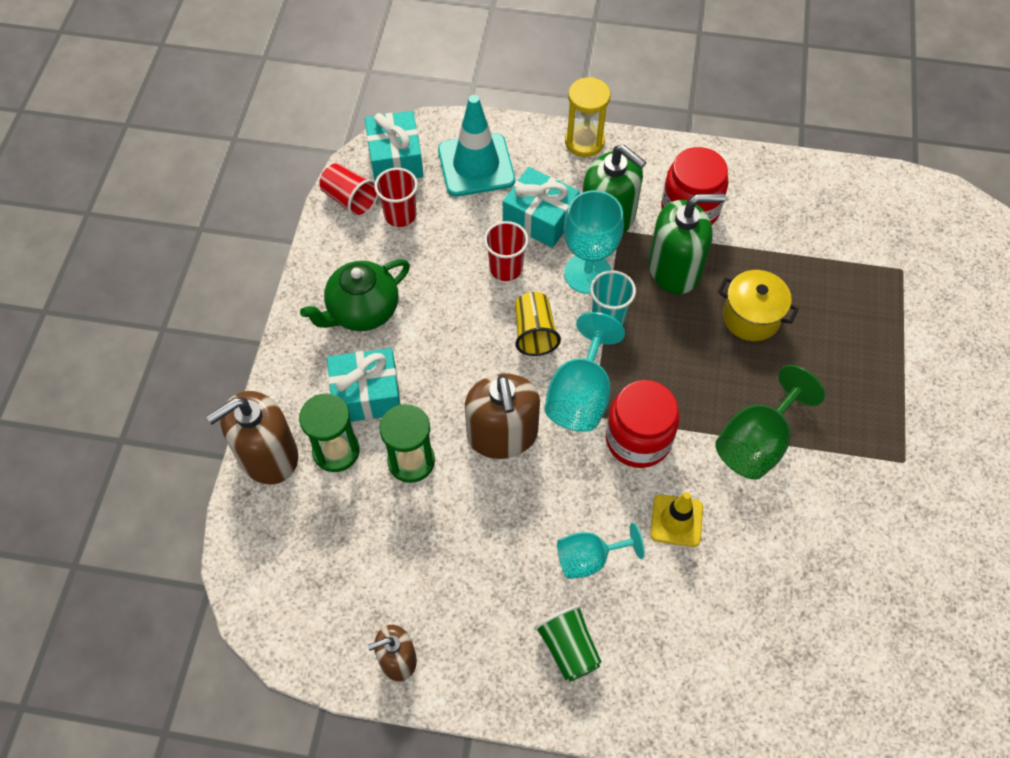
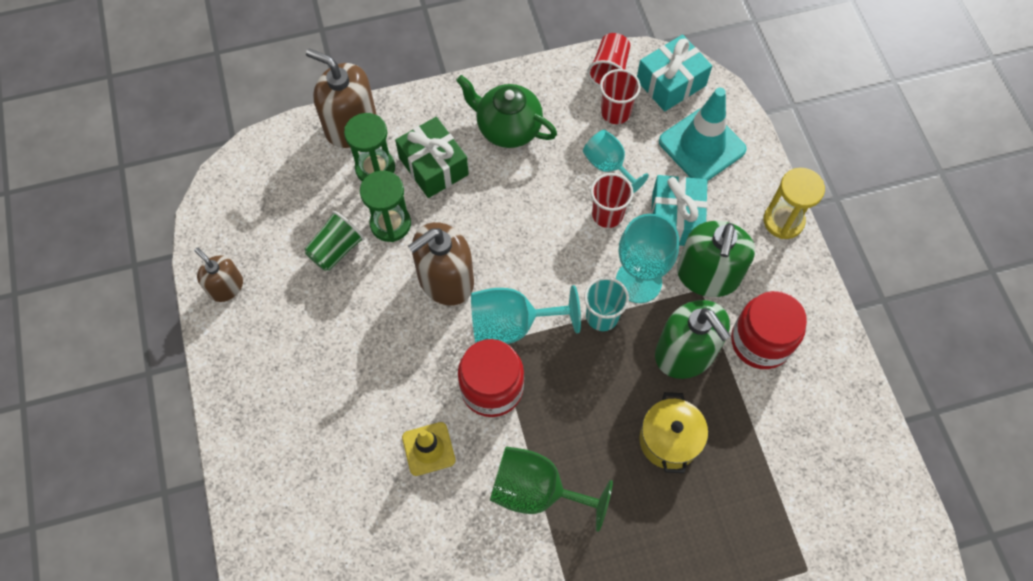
camera: 65 degrees right, 5 degrees up
(366, 395) = (433, 166): turquoise gift -> green gift
(534, 333) = (554, 264): yellow cup -> none
(568, 648) = (281, 406): green cup -> green cup (336, 250)
(589, 559) = (364, 392): turquoise goblet -> turquoise goblet (608, 166)

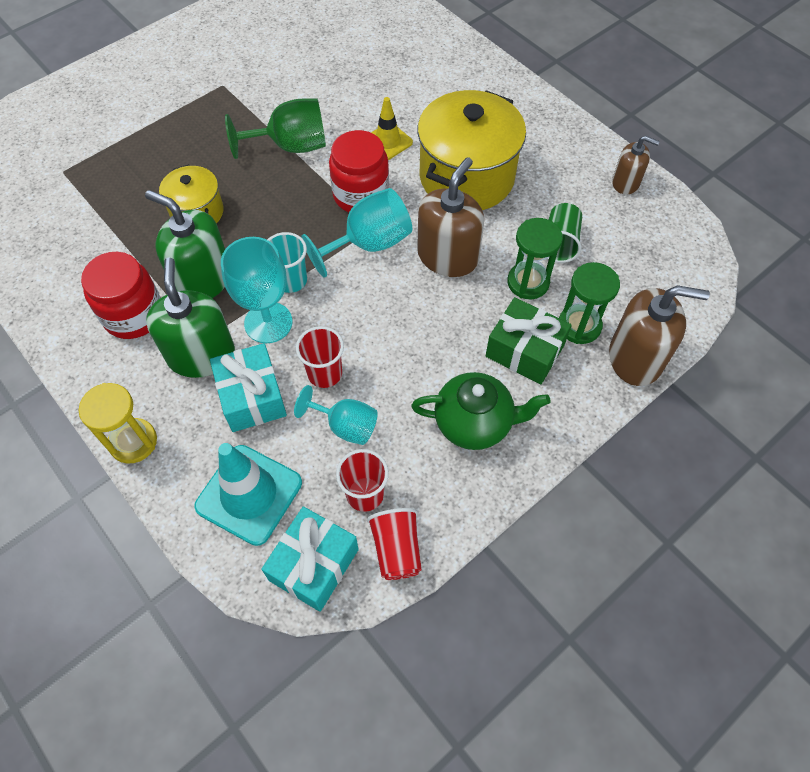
camera: 155 degrees right, 5 degrees down
(374, 362) = (466, 177): none -> yellow pot

